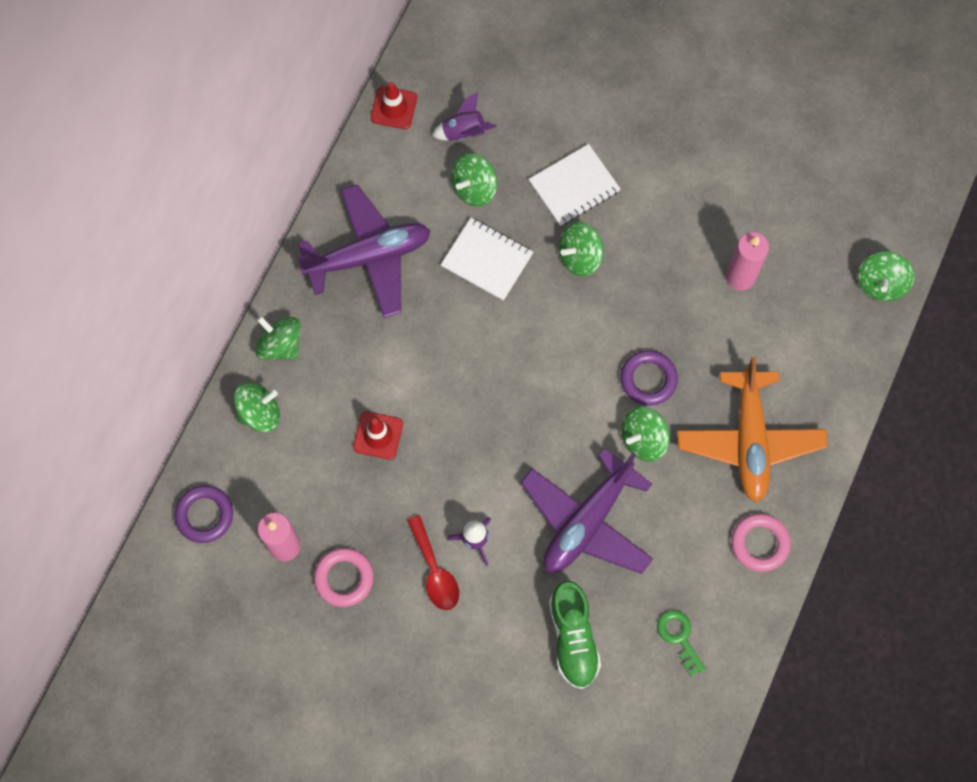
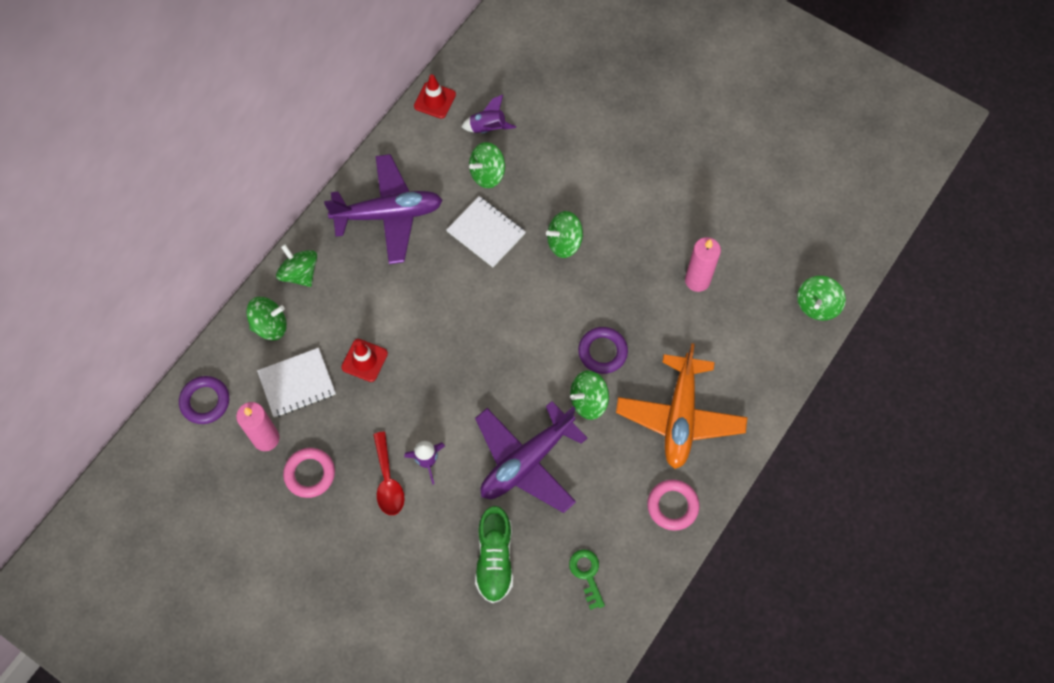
camera: 10 degrees right, 5 degrees down
(574, 186) = (571, 185): white notebook -> white notebook (297, 383)

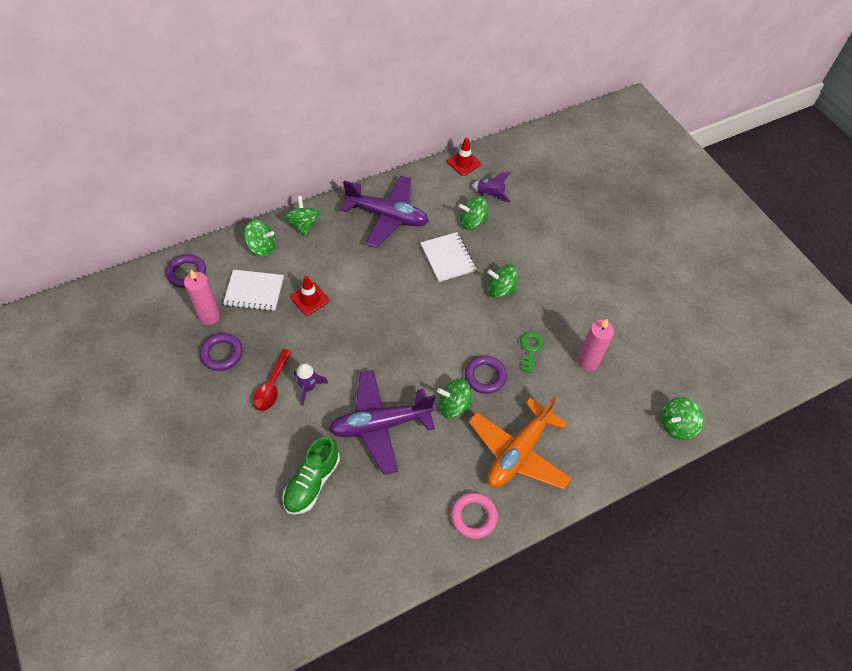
camera: 25 degrees right, 10 degrees down
(310, 474) = (222, 354): pink ring -> purple ring
(587, 574) = (374, 532): green key -> green key (530, 349)

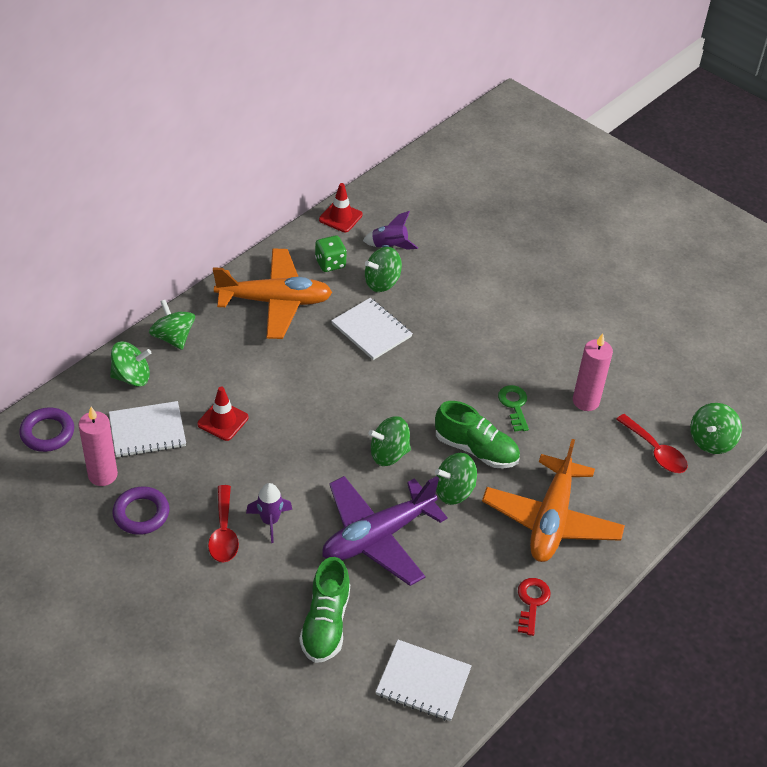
camera: 20 degrees left, 10 degrees down
(362, 555) = (423, 682): none -> white notebook
(387, 216) = (275, 301): purple plane -> orange plane
(440, 197) = (330, 263): none -> green dice
(473, 516) = (532, 602): pink ring -> red key
(485, 376) = (476, 449): purple ring -> green shoe
(501, 290) = (451, 349): green spinning top -> green spinning top (389, 454)
(626, 420) = (655, 451): none -> red spoon

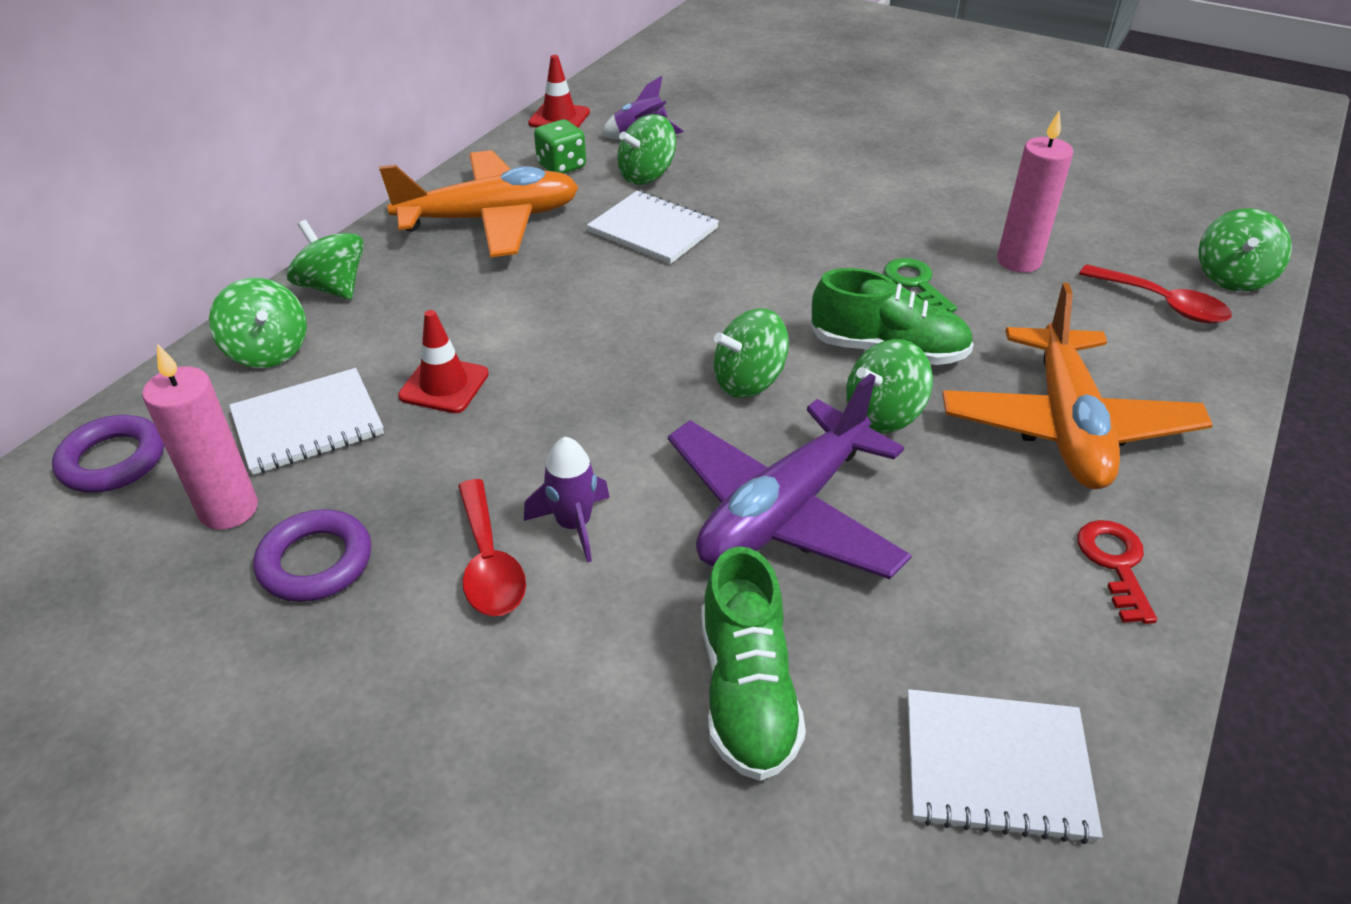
camera: 10 degrees left, 5 degrees down
(132, 377) = (268, 351): green spinning top -> green spinning top turned 75 degrees clockwise

